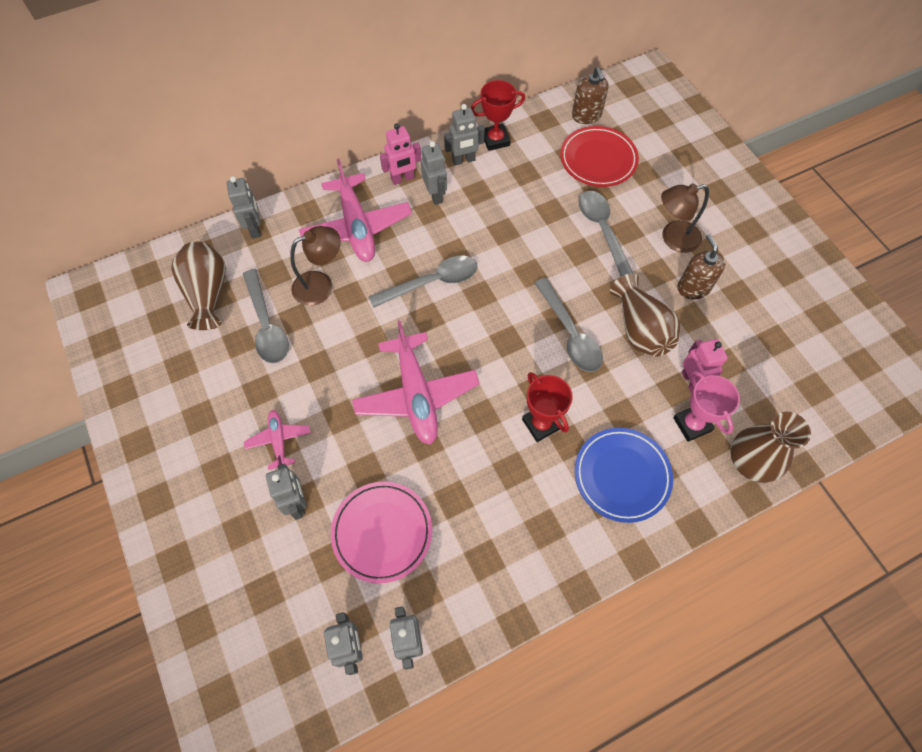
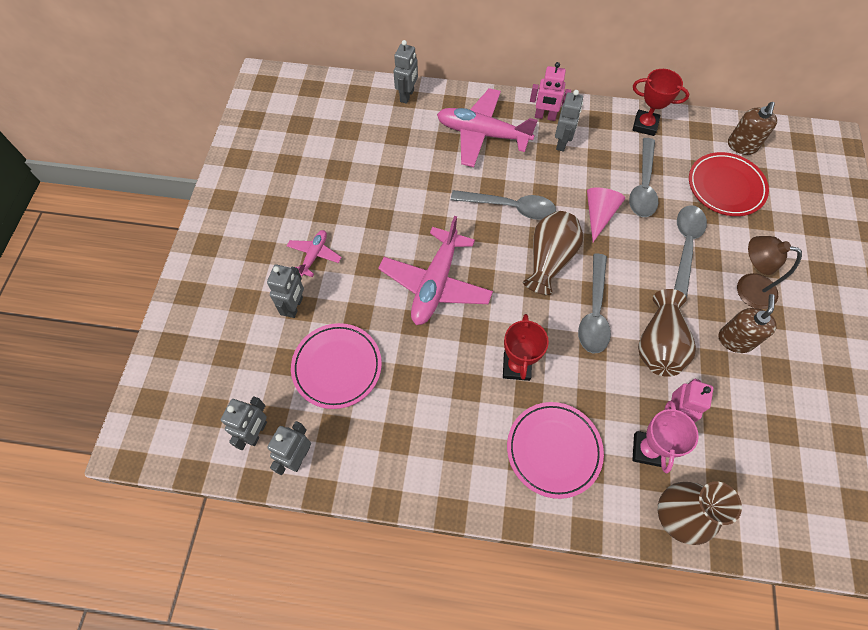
camera: 35 degrees right, 0 degrees up
(207, 293) = (341, 124): brown vase -> brown vase (549, 260)
(267, 325) = (365, 169): grey spoon -> grey spoon (643, 186)
(321, 285) = (424, 162): brown lamp -> none
(357, 227) = (482, 134): pink plane -> pink plane turned 90 degrees clockwise
(463, 160) = (605, 128): grey robot -> none
(513, 244) = (599, 215): none -> pink cone
(622, 476) = (553, 450): blue plate -> pink plate

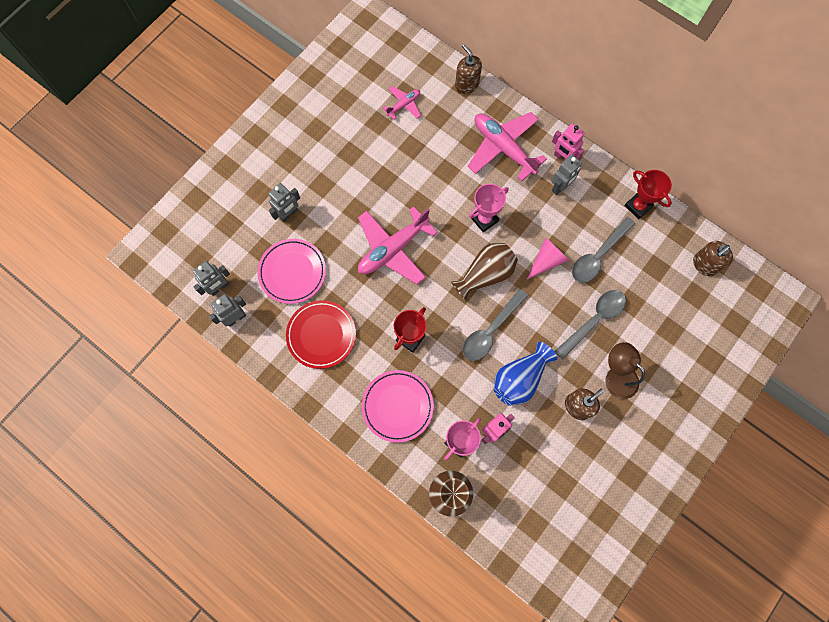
camera: 30 degrees right, 10 degrees up
(314, 255) = (322, 183): pink plane -> pink plane (404, 105)
(407, 96) = (466, 85): grey robot -> brown soap dispenser
(510, 207) = (484, 219): grey spoon -> pink trophy
(659, 344) = (519, 379): brown vase -> blue vase
(725, 187) = (663, 291): red plate -> red plate (321, 335)

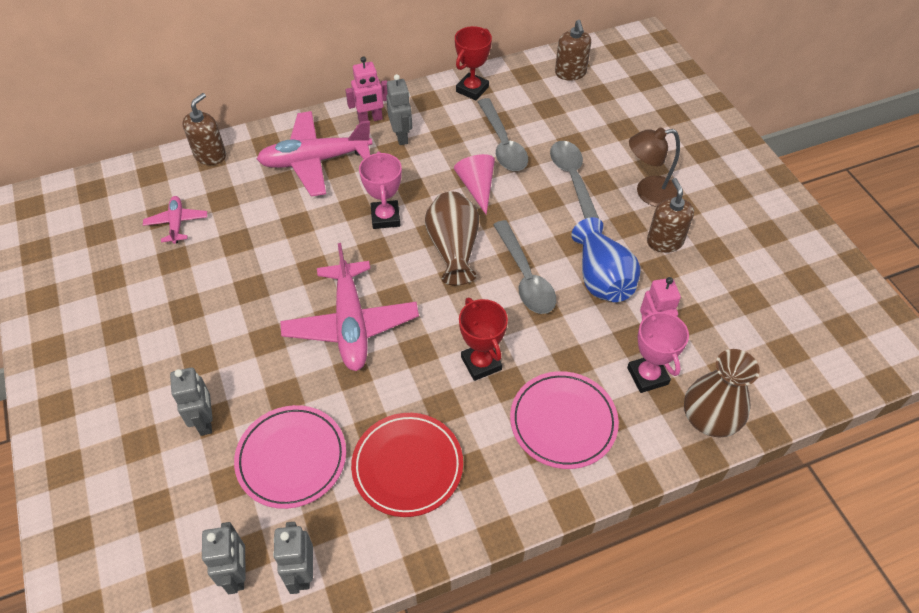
camera: 60 degrees left, 20 degrees down
(466, 85) = (210, 155): brown soap dispenser -> brown soap dispenser turned 120 degrees clockwise
(638, 206) = (472, 89): red trophy -> red trophy turned 45 degrees counterclockwise

